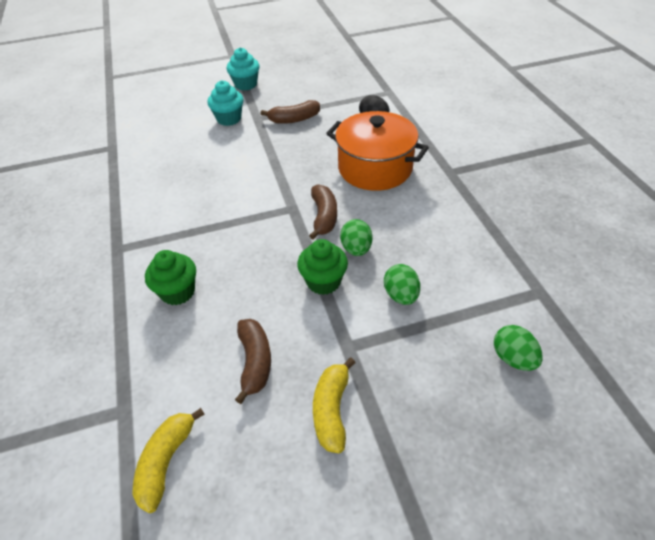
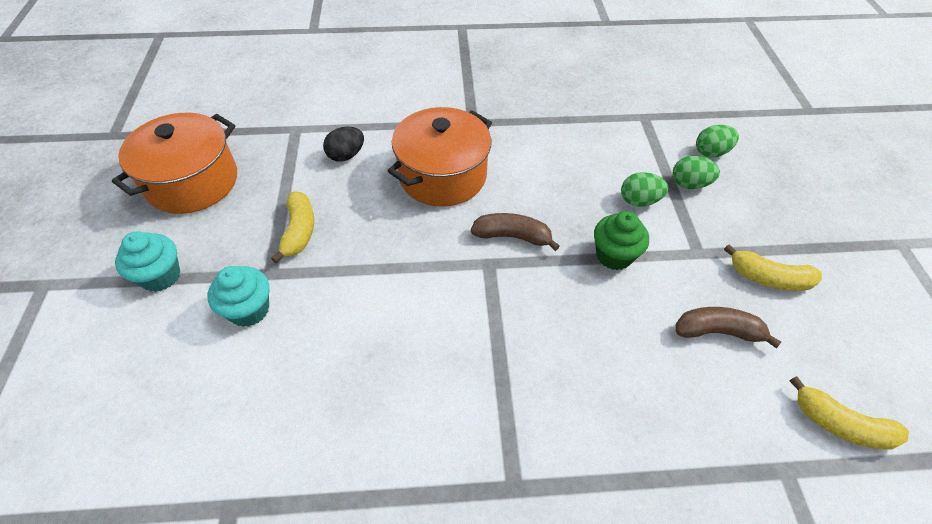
camera: 80 degrees left, 5 degrees up
(178, 292) = (612, 403): green cupcake -> none
(294, 119) = (299, 231): brown banana -> yellow banana
(320, 71) = (192, 182): none -> orange pot
(356, 249) = (571, 219): green egg -> green egg (689, 184)

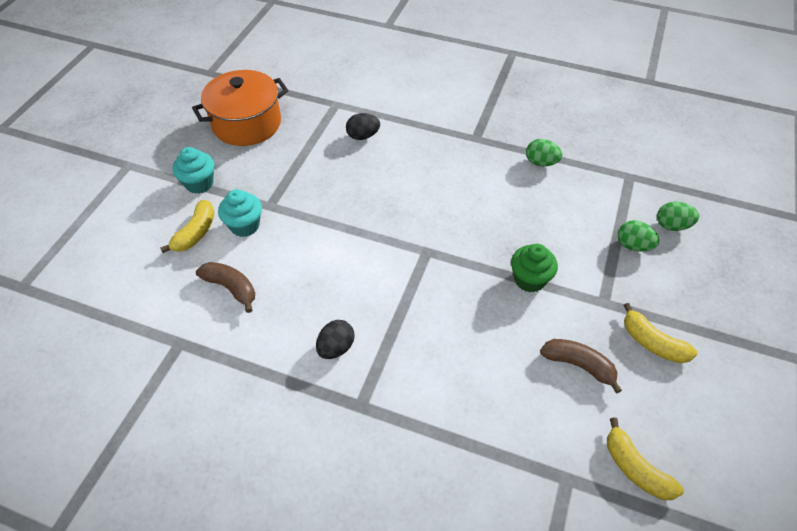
camera: 25 degrees right, 0 degrees up
(299, 231) = (302, 182): yellow banana -> yellow banana (196, 233)
(442, 175) = (428, 174): orange pot -> none
(445, 424) = (336, 348): none -> black egg
(512, 236) = (456, 238): brown banana -> brown banana (231, 288)
(639, 201) = (578, 245): green egg -> green egg (541, 163)

